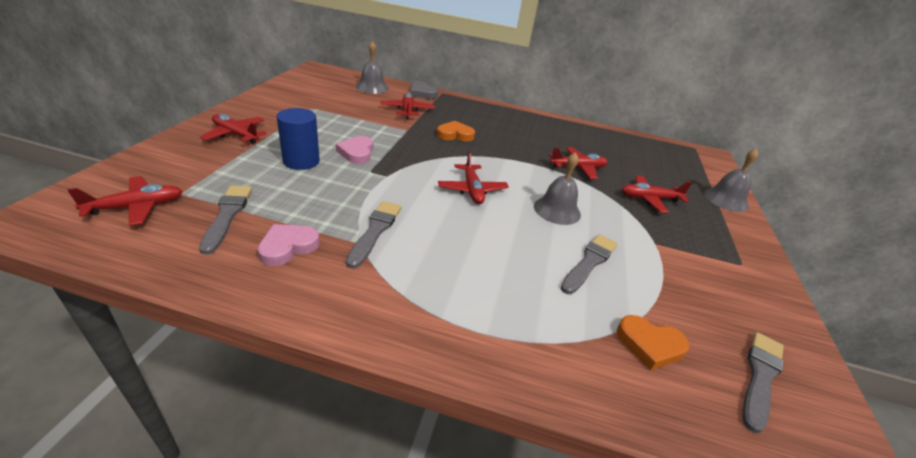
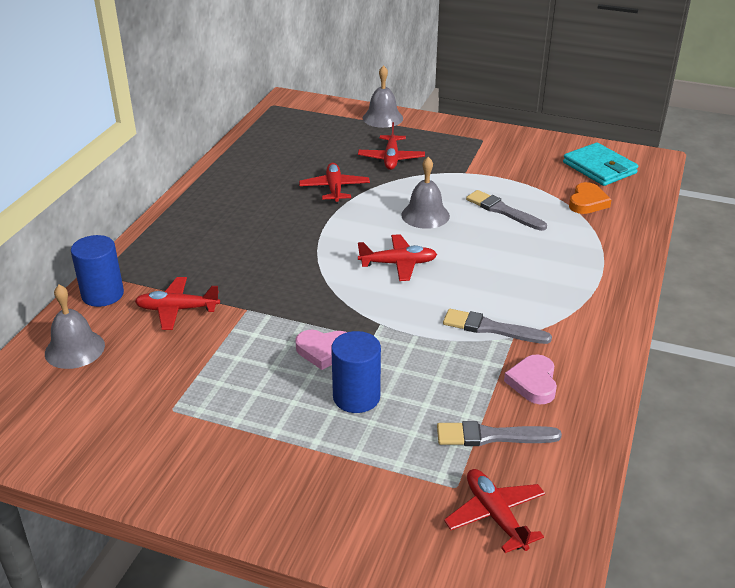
camera: 80 degrees left, 0 degrees up
(236, 135) = (285, 475): red plane -> none
(288, 247) = (533, 382): pink heart -> pink heart turned 45 degrees clockwise
(422, 93) = (102, 294): grey heart -> blue cylinder
(455, 135) = (259, 269): orange heart -> none
(760, 376) = (599, 168): grey brush -> turquoise wallet

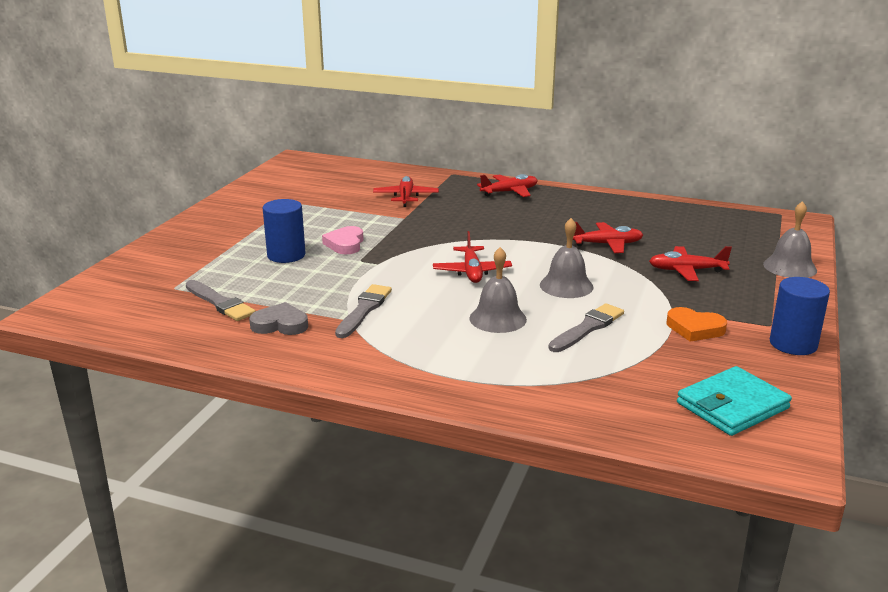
camera: 90 degrees right, 10 degrees down
(74, 349) = (364, 174): grey bell -> grey bell (498, 318)
(102, 294) = (426, 176): blue cylinder -> blue cylinder (793, 344)
(492, 436) = (220, 303): grey brush -> grey brush turned 135 degrees clockwise
(495, 515) = (137, 300): red plane -> red plane (509, 192)
(533, 382) = (280, 324): pink heart -> grey heart
(587, 202) = (626, 385): orange heart -> orange heart (694, 328)

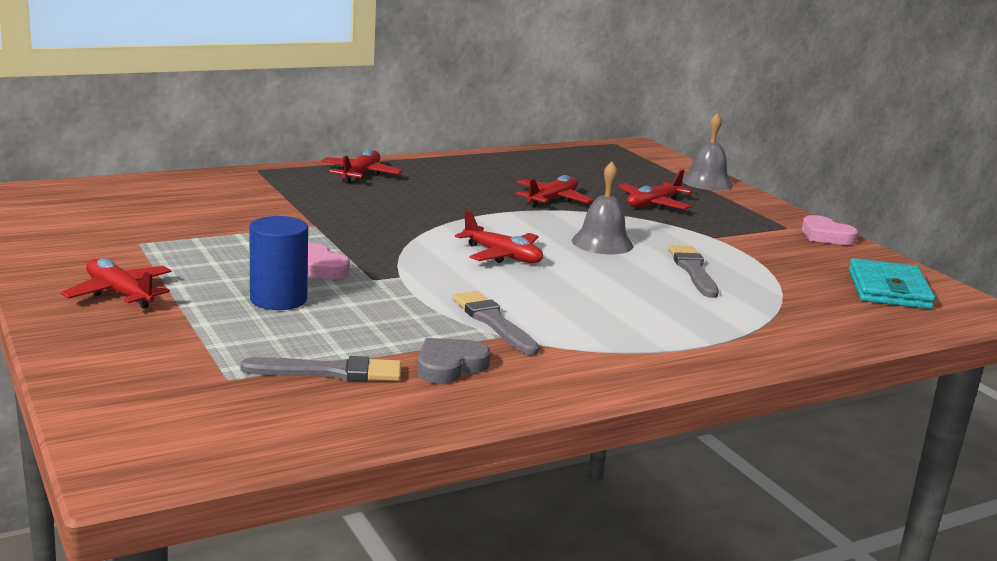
camera: 50 degrees left, 5 degrees down
(406, 197) = (265, 204): red plane -> red plane (119, 293)
(498, 318) = (617, 287): grey bell -> none
(694, 328) = (754, 245): orange heart -> none
(793, 344) = (826, 236): blue cylinder -> pink heart

